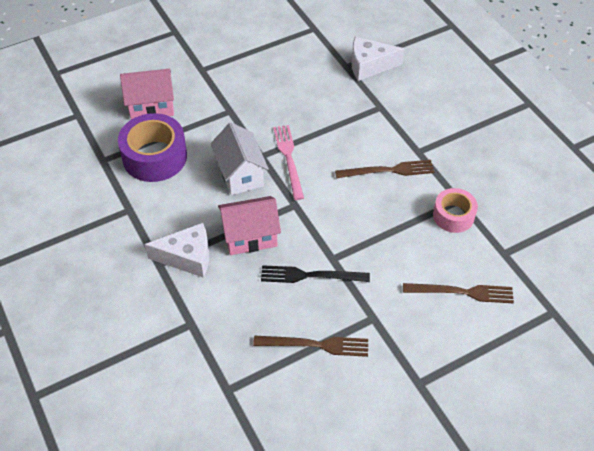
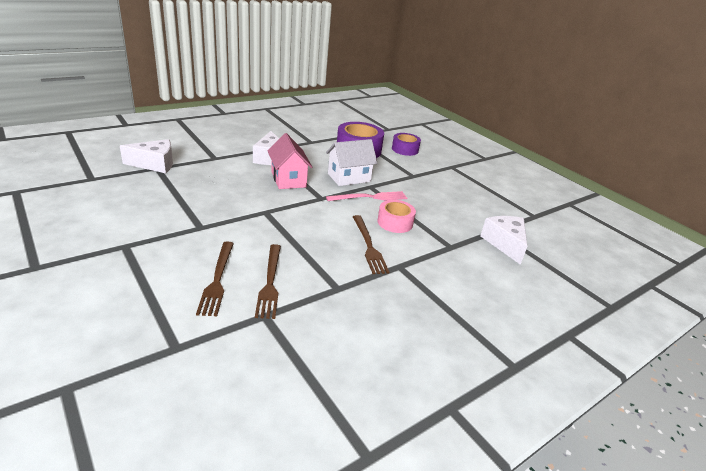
camera: 80 degrees right, 20 degrees down
(151, 107) = (405, 149): pink house -> purple tape
(216, 395) = (155, 164): none -> white cheese
(310, 276) = (249, 201): black fork -> none
(315, 345) = (182, 200): brown fork -> brown fork (270, 282)
(453, 216) = (316, 282): pink tape -> pink tape (395, 222)

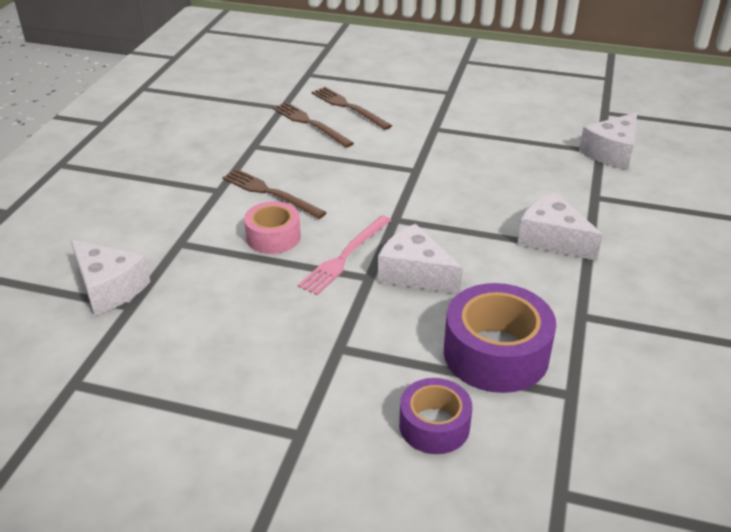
camera: 145 degrees right, 5 degrees up
(288, 179) = (470, 221): pink house -> none
(349, 178) = (415, 274): white house -> white cheese

